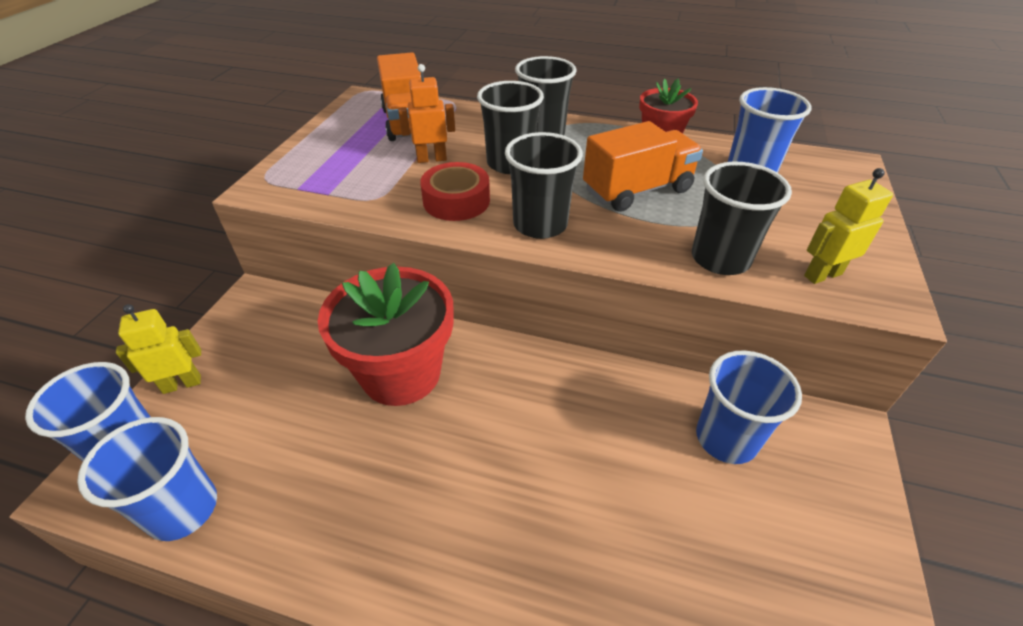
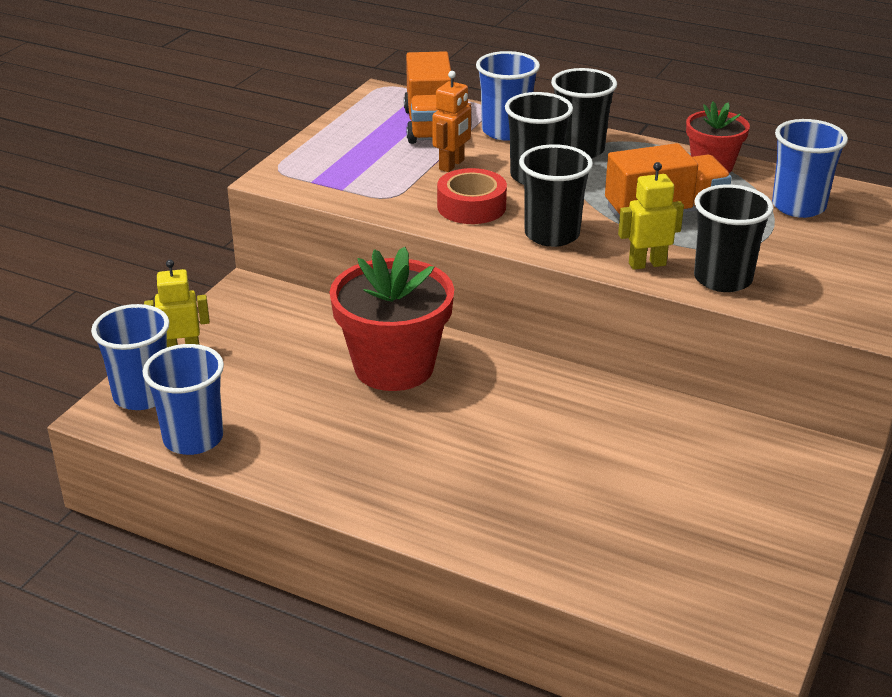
camera: 10 degrees right, 10 degrees down
(431, 159) = (452, 165): orange robot -> orange robot turned 120 degrees clockwise
(726, 438) = (705, 449): blue cup -> blue cup (505, 131)
(822, 275) = (818, 301): yellow robot -> yellow robot (647, 264)

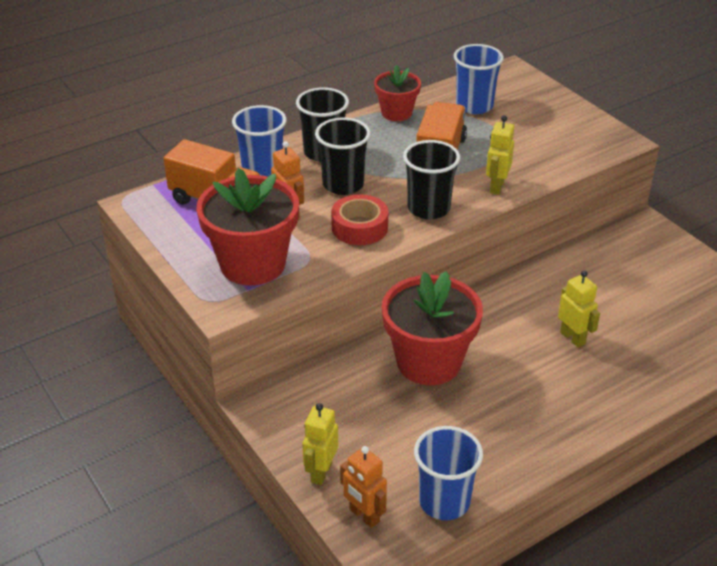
camera: 60 degrees left, 5 degrees up
(142, 395) = (364, 516): blue cup -> orange robot
(352, 172) = (252, 264): none -> red flower pot
(531, 456) = (573, 338): none -> yellow robot
(722, 279) = (535, 167): black cup -> none

